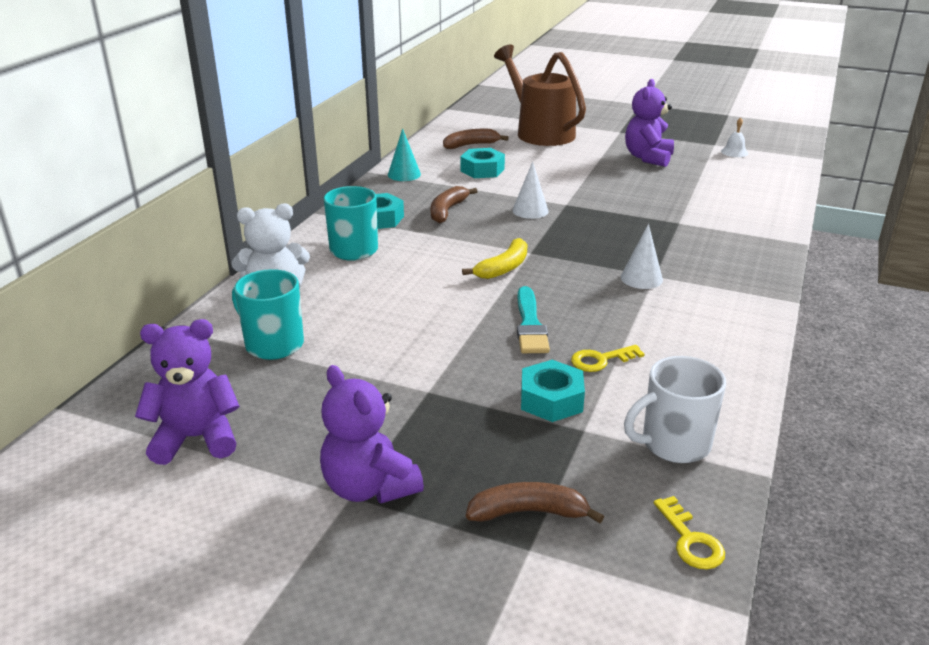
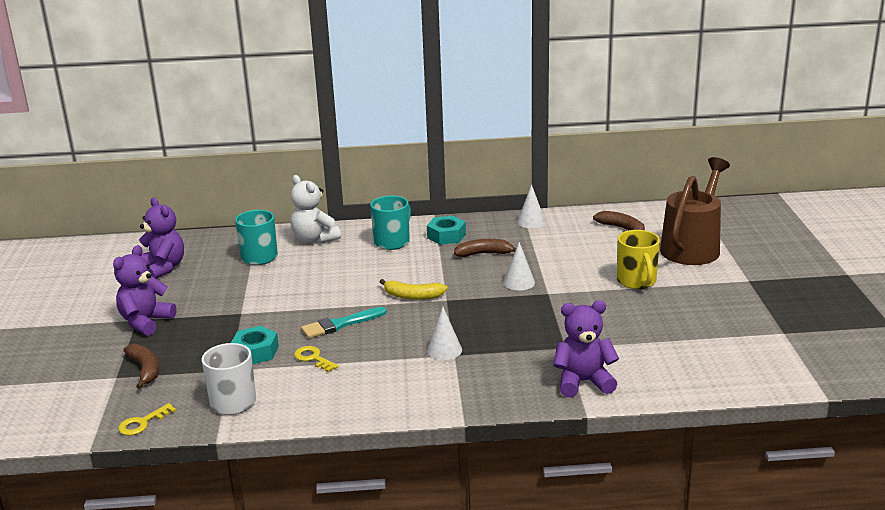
camera: 65 degrees right, 5 degrees down
(404, 174) = (531, 222): turquoise cone -> white cone
(482, 170) = (575, 246): turquoise nut -> none
(581, 166) = (637, 281): none -> yellow mug
(648, 158) = (697, 306): purple teddy bear -> purple teddy bear (583, 382)
(734, 152) = (775, 346): white bell -> none

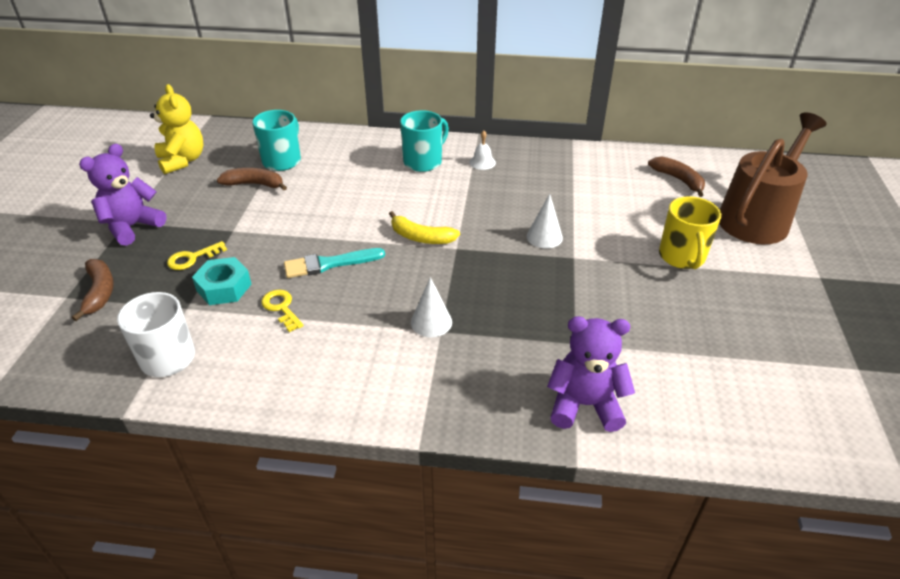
camera: 10 degrees right, 15 degrees up
(142, 423) = (58, 370): yellow key -> yellow key (192, 258)
(163, 268) = (182, 161): purple teddy bear -> yellow teddy bear
(314, 239) = (345, 147): white teddy bear -> none
(446, 236) = (482, 162): turquoise nut -> white bell
(484, 254) = (516, 191): brown banana -> brown banana (255, 184)
(531, 222) = (578, 157): white cone -> none

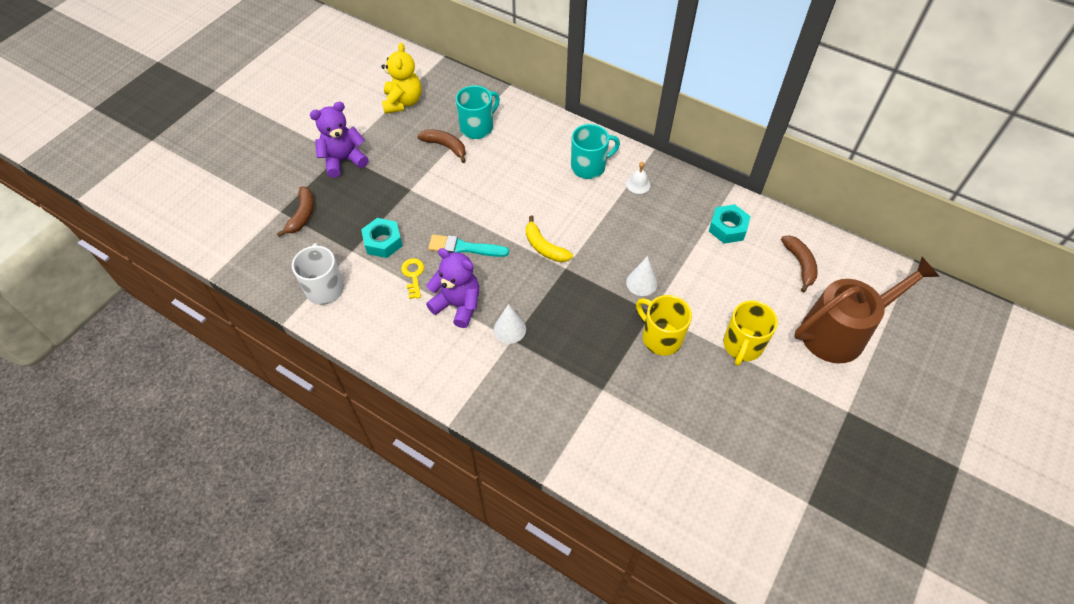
camera: 25 degrees right, 15 degrees up
(192, 258) = (372, 206): yellow key -> none
(584, 405) = (576, 441): purple teddy bear -> purple teddy bear (458, 305)
(592, 172) = (727, 228): none -> turquoise nut
(599, 276) = (661, 338): none -> yellow mug

